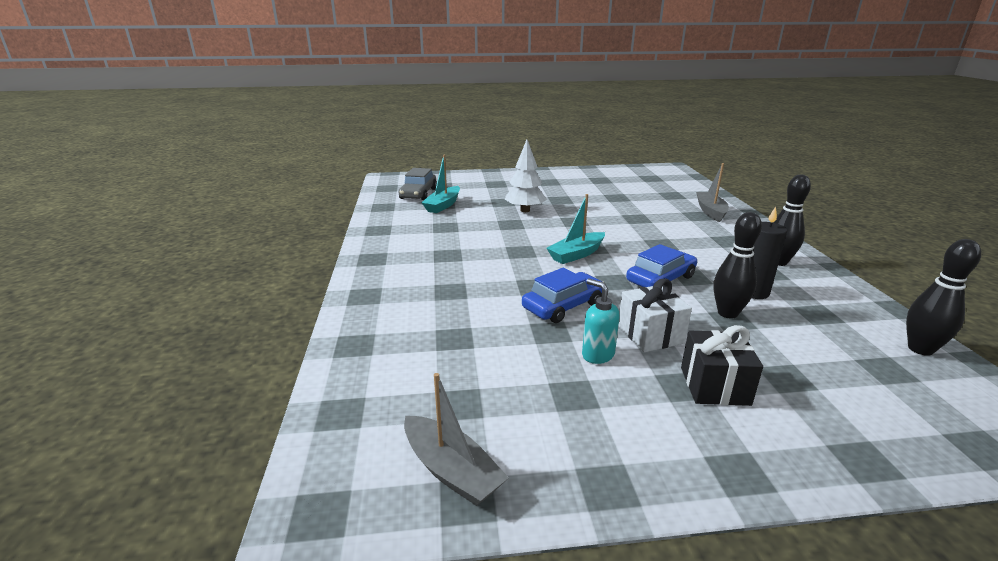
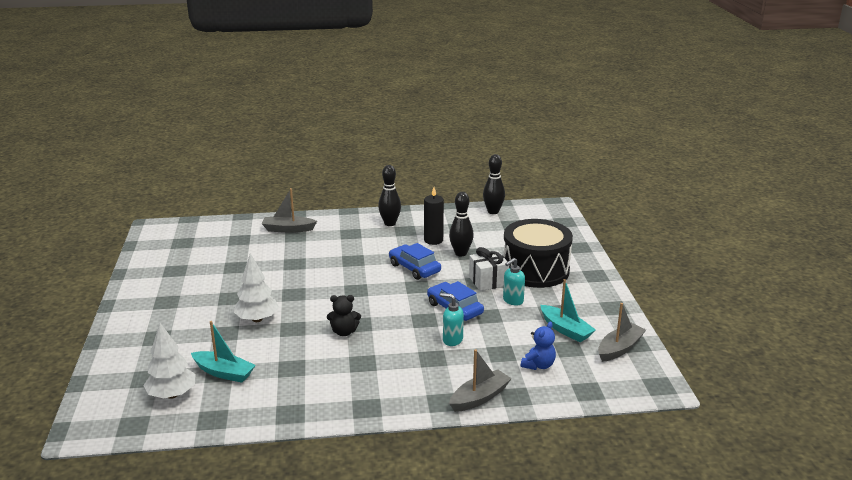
camera: 90 degrees left, 0 degrees up
(362, 318) = (479, 398): none -> grey boat
(418, 193) = (172, 395): grey car -> white tree
(418, 368) = (538, 365): none -> blue teddy bear
(487, 303) = (452, 340): none -> turquoise soap dispenser
(504, 245) = (344, 332): none -> black teddy bear
(576, 254) = (369, 298): turquoise boat -> turquoise boat (565, 330)
(714, 386) = (535, 270): black gift -> black drum

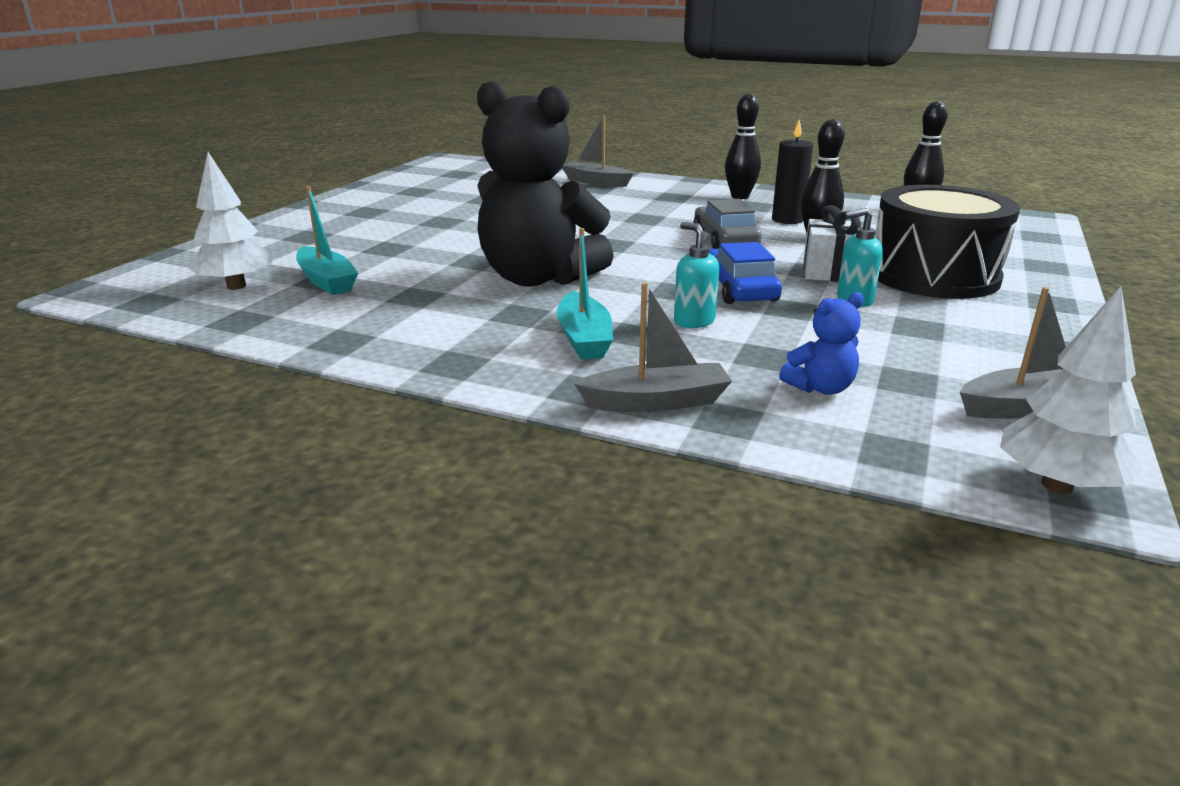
camera: 30 degrees right, 0 degrees up
(257, 319) = (443, 244): white tree -> white tree (1057, 485)
(344, 332) = (538, 278): black teddy bear -> black teddy bear, size x2.43
(414, 268) = (725, 239): blue car -> grey car
(565, 330) = (925, 355): turquoise boat -> turquoise boat (584, 339)

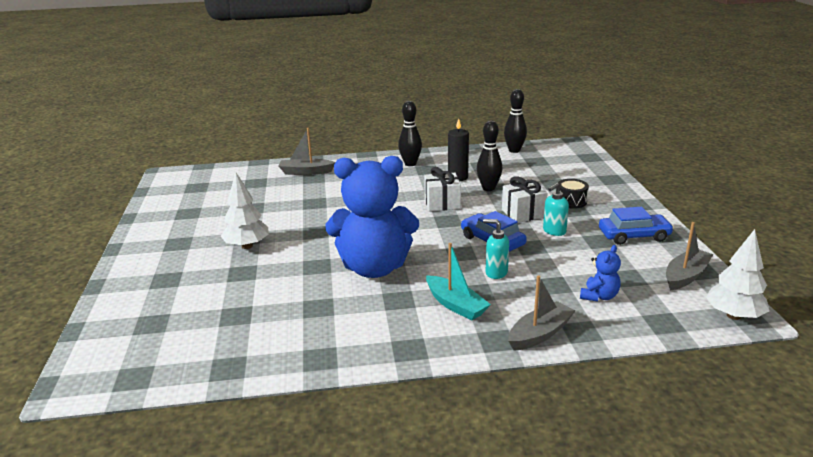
camera: 30 degrees left, 0 degrees up
(236, 286) = (181, 341): white tree -> white tree (247, 246)
(327, 281) = (241, 315): turquoise boat -> none
(538, 278) = (374, 268): black teddy bear -> blue teddy bear
(725, 239) = (442, 203): grey car -> white gift
(933, 275) = (571, 201): black drum -> black drum, size x0.43
(992, 335) = (634, 236): none -> blue car

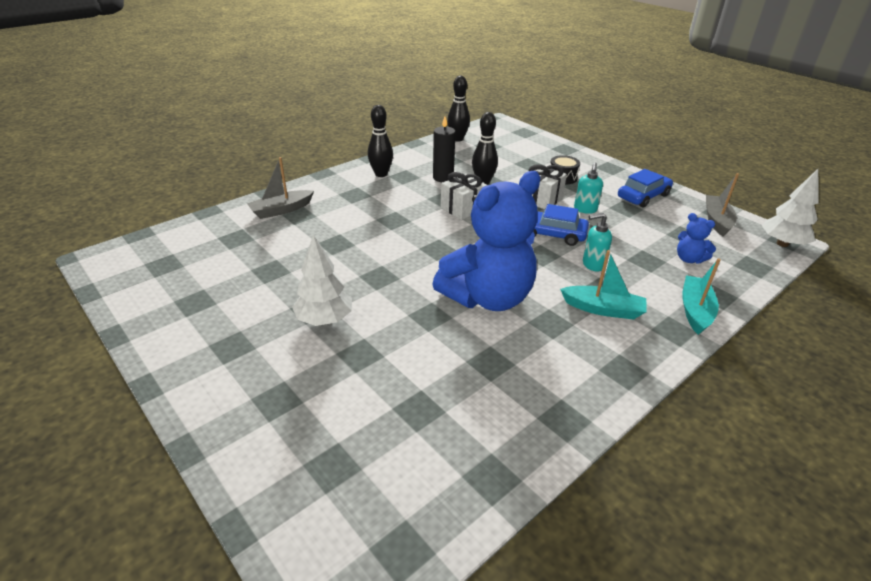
camera: 35 degrees left, 10 degrees up
(540, 334) = (695, 310): grey boat -> turquoise boat
(599, 296) = (689, 259): blue teddy bear -> blue teddy bear turned 135 degrees clockwise

